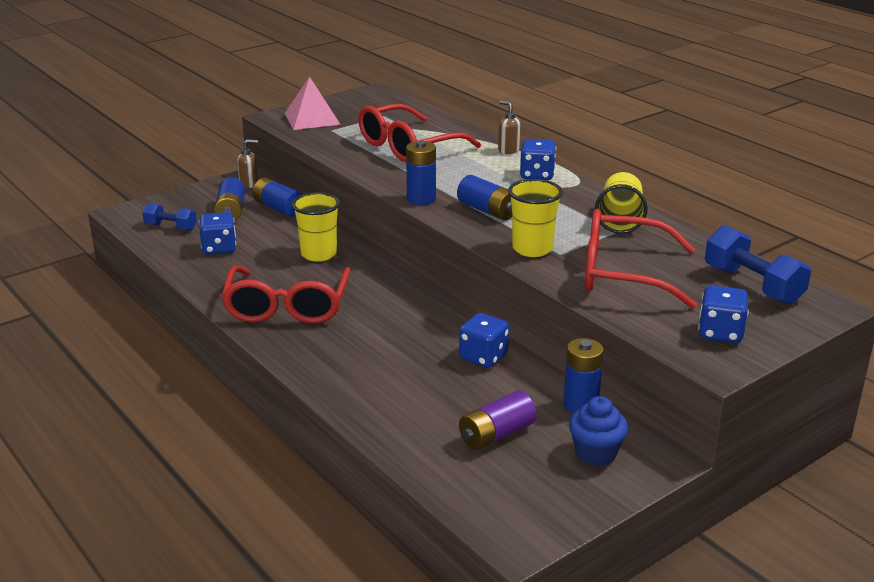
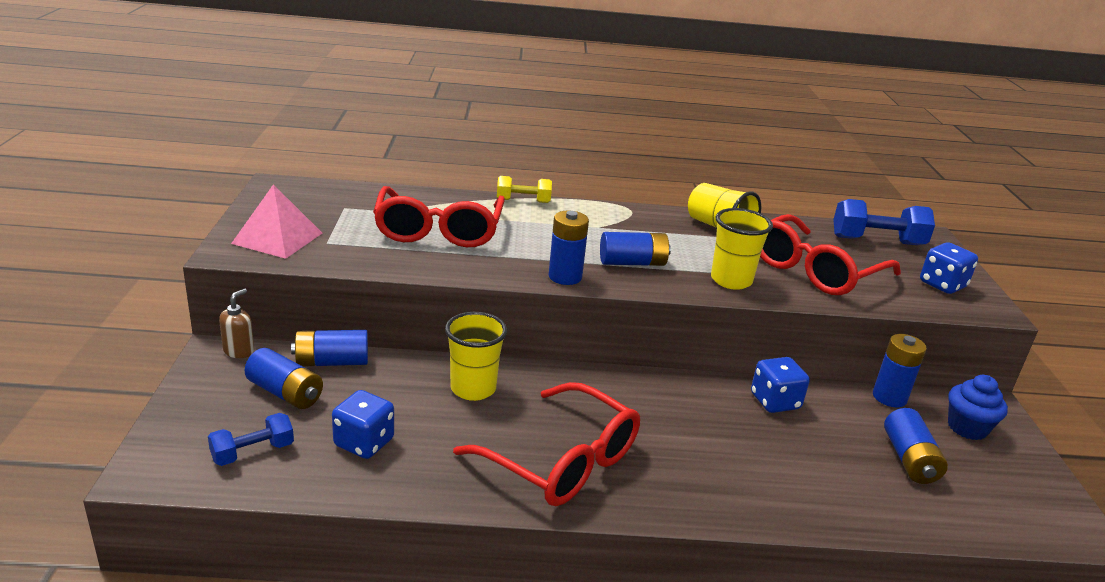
camera: 55 degrees left, 0 degrees up
(496, 435) = (909, 459): purple battery -> blue battery
(508, 150) = (523, 201): brown soap dispenser -> yellow dumbbell
(537, 175) = (591, 215): blue dice -> none

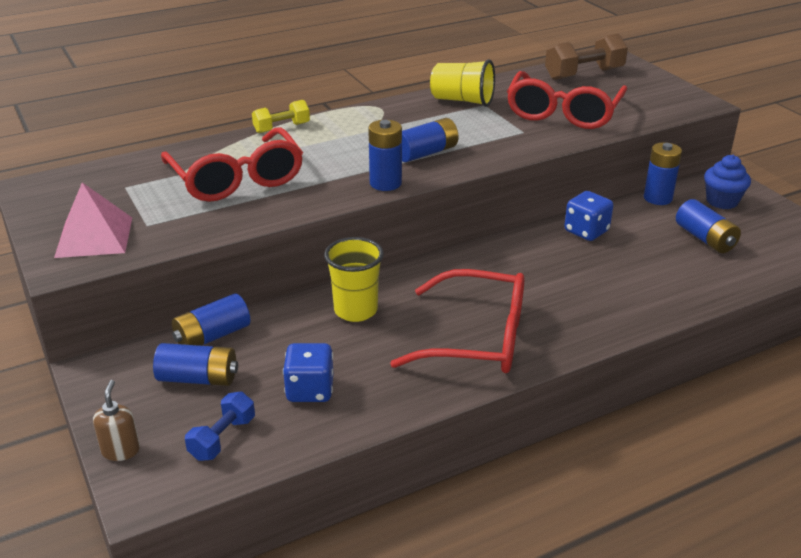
camera: 25 degrees left, 5 degrees up
(239, 351) = (114, 360): brown soap dispenser -> brown soap dispenser (121, 450)
(731, 280) = (512, 142): yellow cup -> none
(877, 241) = (584, 74): blue dumbbell -> brown dumbbell
(942, 285) = (656, 95): blue dice -> none

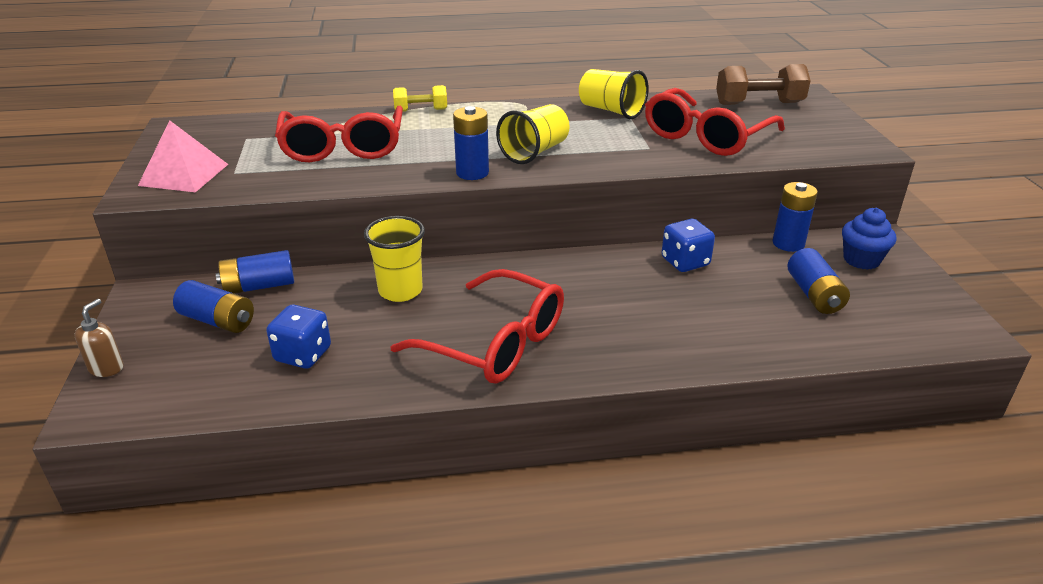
camera: 20 degrees right, 0 degrees up
(222, 438) = (195, 379): blue dumbbell -> none
(426, 153) = (535, 152): blue battery -> yellow cup

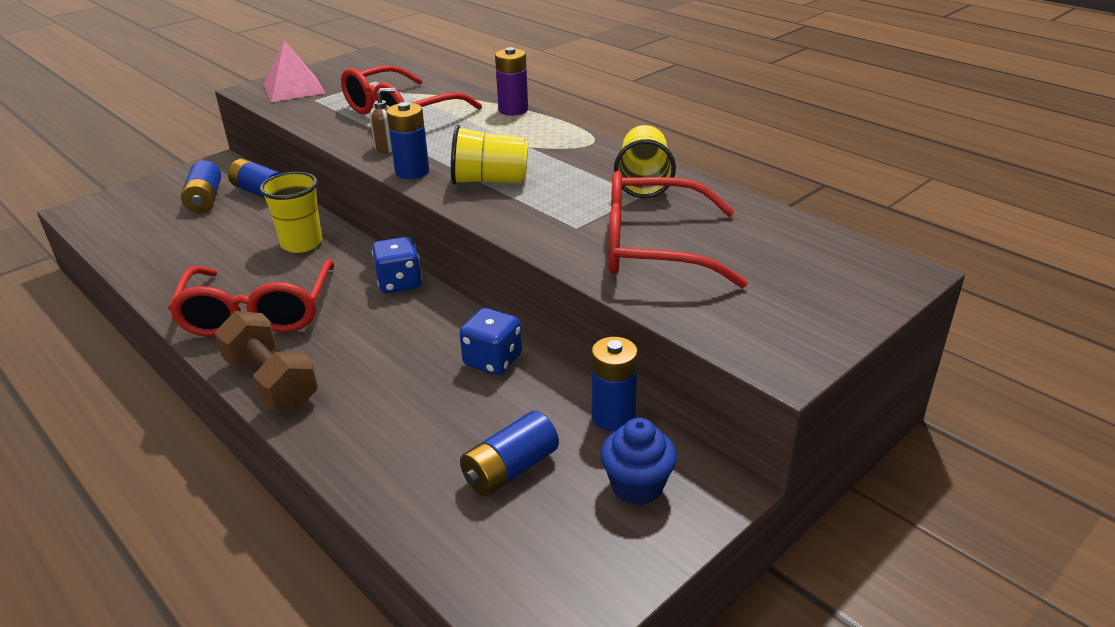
camera: 55 degrees right, 0 degrees up
(106, 368) = (126, 192): brown soap dispenser -> brown soap dispenser (387, 147)
(303, 354) = (185, 245): blue dice -> blue dice (399, 283)
(421, 110) = (513, 110): yellow dumbbell -> purple battery
(759, 103) = (808, 251): brown dumbbell -> brown dumbbell (271, 382)

